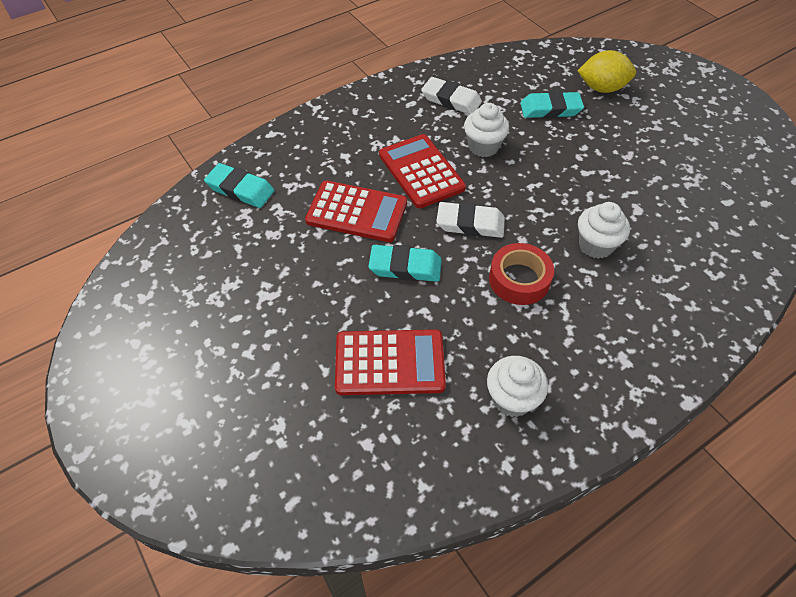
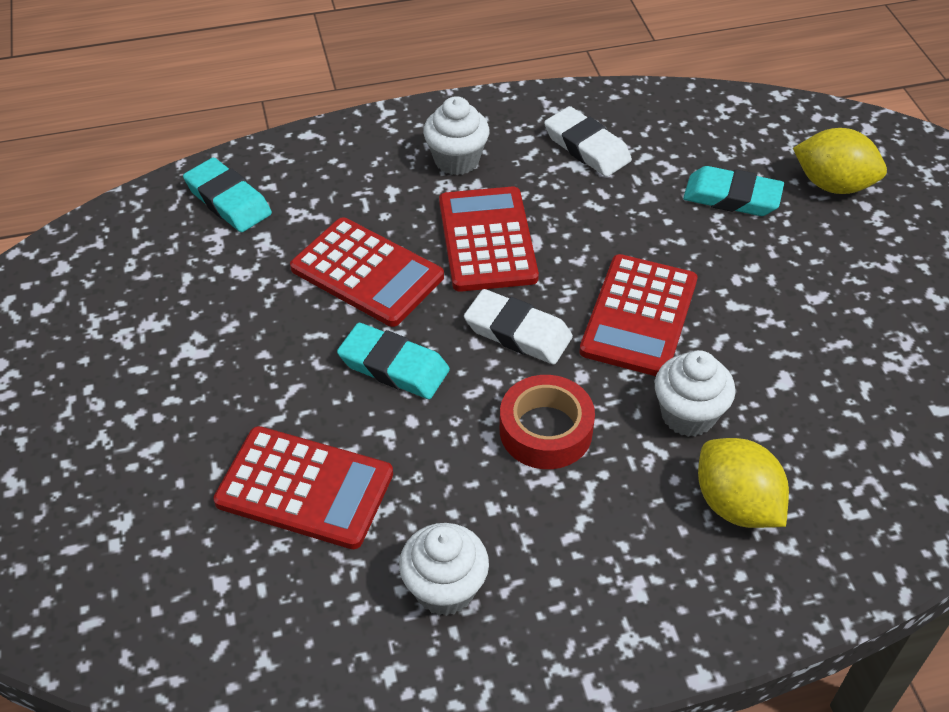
camera: 20 degrees right, 5 degrees down
(483, 147) = (597, 227): white cupcake -> white cupcake (456, 160)
(536, 194) = (639, 316): none -> red calculator
(651, 291) = (736, 505): none -> yellow lemon

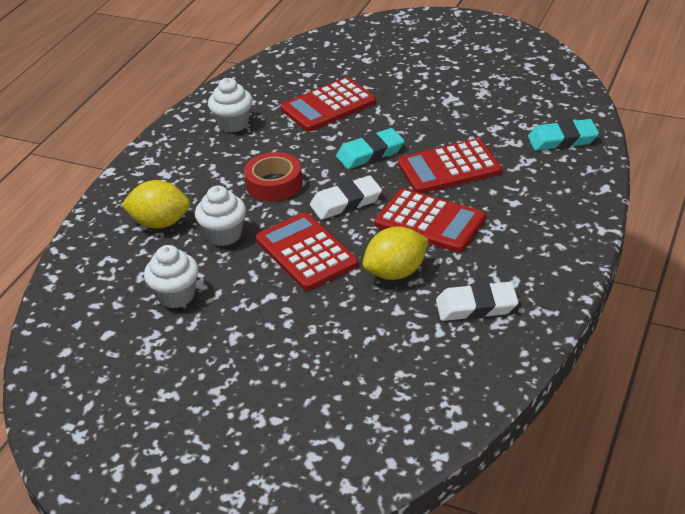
camera: 130 degrees right, 10 degrees down
(456, 160) = (519, 240): white cupcake -> white cupcake (176, 296)
(732, 197) = (355, 351): turquoise eraser -> none
(833, 185) = (311, 415): yellow lemon -> yellow lemon (396, 272)

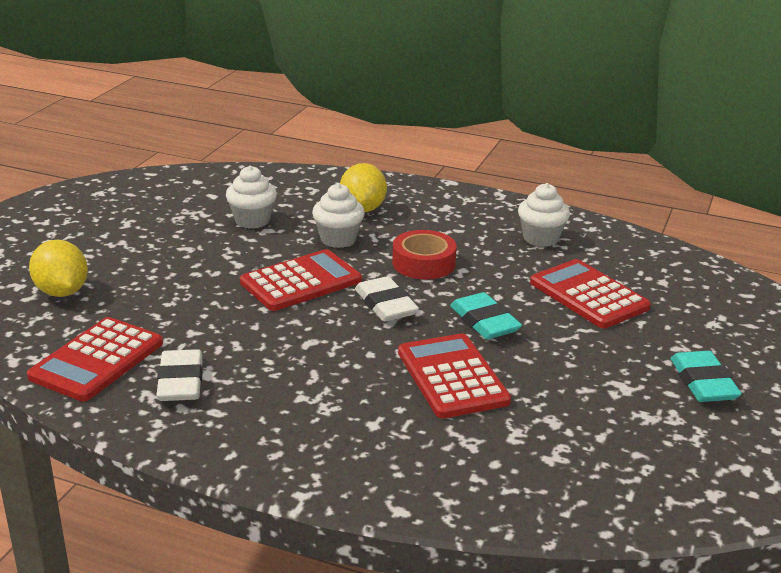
camera: 85 degrees right, 10 degrees down
(396, 272) = (254, 333): yellow lemon -> yellow lemon (62, 292)
(430, 221) = (341, 358): red calculator -> red calculator (97, 360)
(562, 139) = (525, 481): turquoise eraser -> turquoise eraser (703, 382)

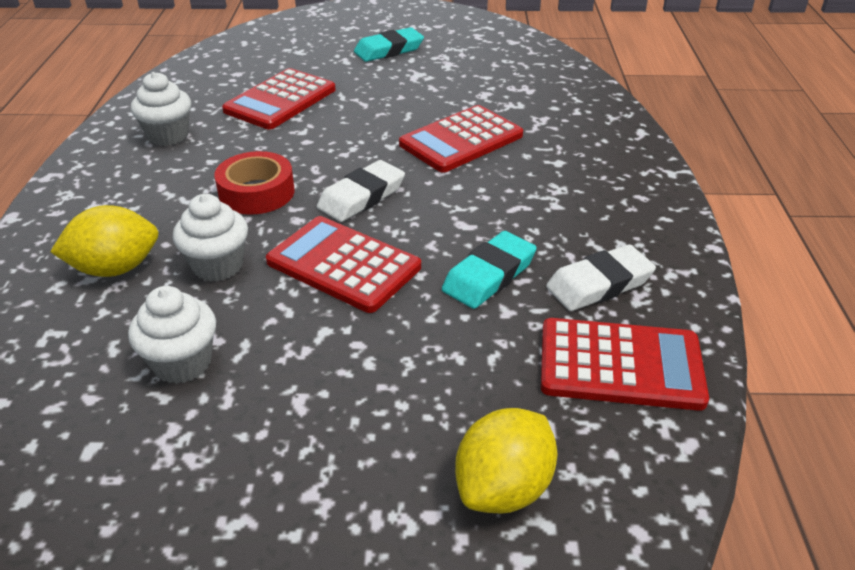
camera: 110 degrees left, 10 degrees up
(484, 322) = (359, 140): turquoise eraser -> turquoise eraser (489, 275)

